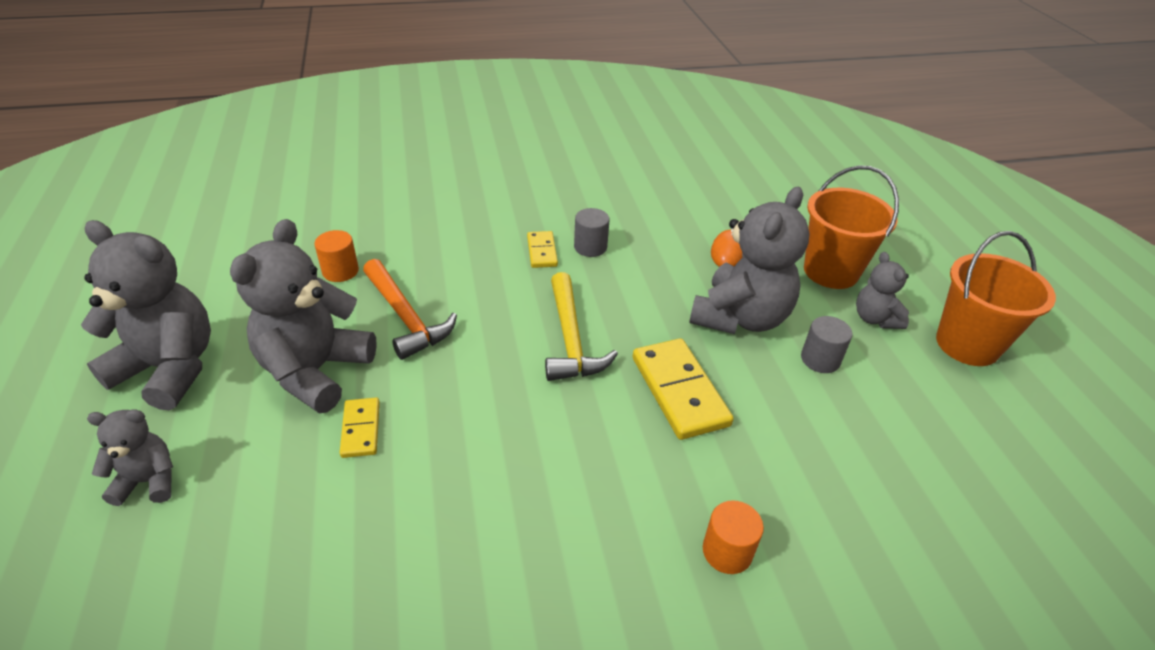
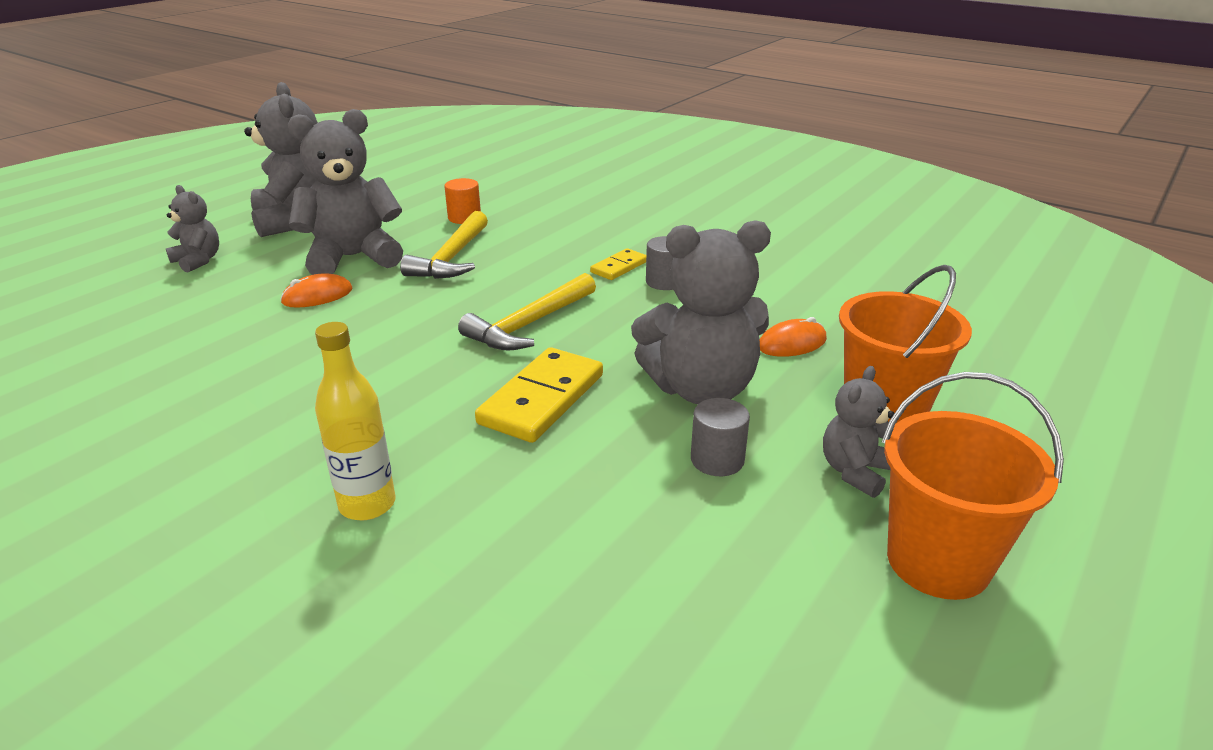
camera: 50 degrees right, 10 degrees down
(360, 429) = (317, 296): yellow domino -> orange mouse
(406, 318) = (452, 258): orange hammer -> yellow hammer
(727, 551) = (367, 504): orange cylinder -> yellow bottle

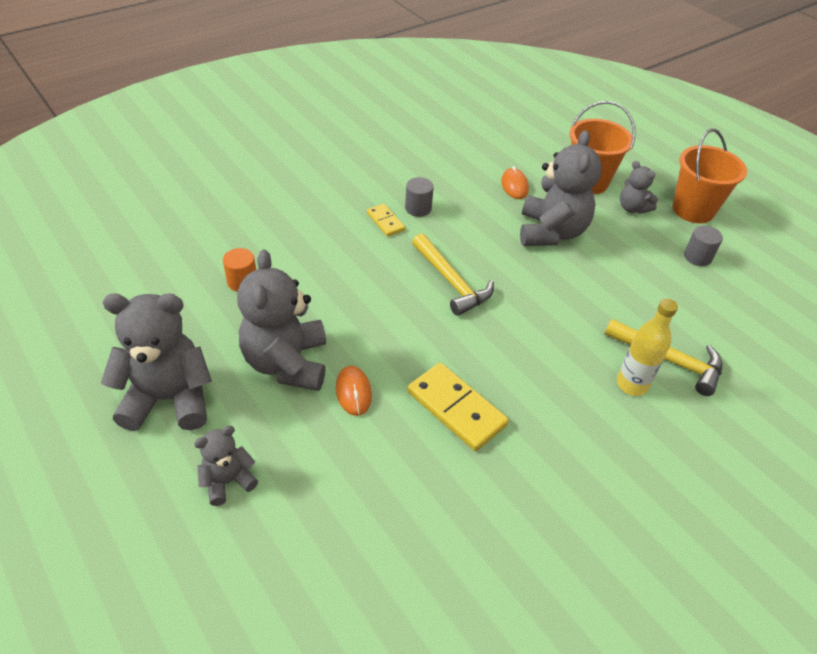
camera: 75 degrees left, 15 degrees up
(452, 258) = (323, 302): yellow hammer -> yellow hammer (669, 360)
(542, 399) = (544, 295): yellow domino -> yellow domino (456, 408)
(717, 460) = (615, 246): grey cylinder -> grey cylinder (697, 257)

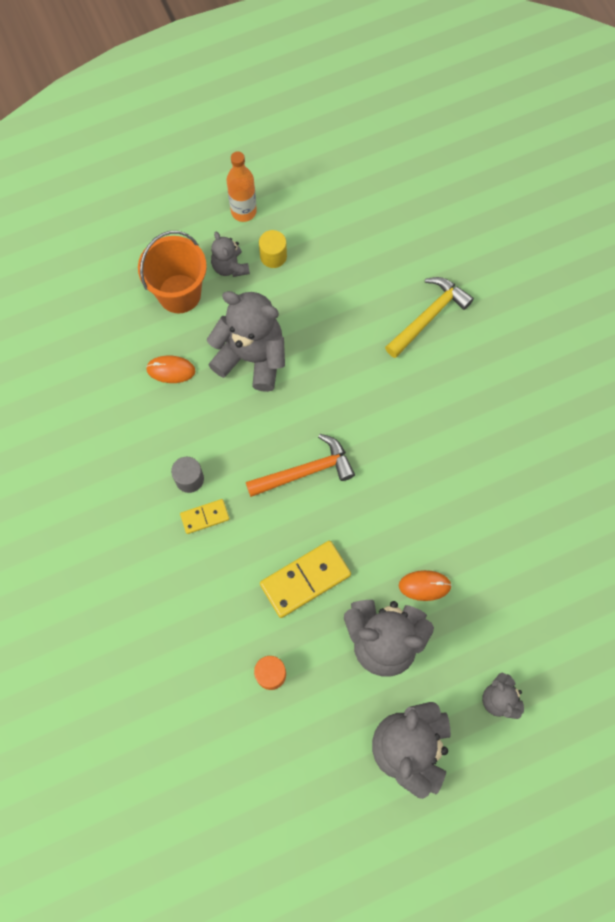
camera: 75 degrees left, 25 degrees up
(452, 282) = (306, 471): yellow hammer -> orange hammer
(456, 408) = (454, 503): yellow domino -> yellow domino (305, 579)
(631, 384) = (449, 356): yellow bottle -> none
(632, 208) = (230, 267): grey teddy bear -> grey teddy bear turned 90 degrees clockwise
(661, 234) = (273, 256): none -> yellow cylinder
(693, 210) = (243, 211): orange bucket -> orange bottle
(697, 257) = (310, 238): grey cylinder -> none

